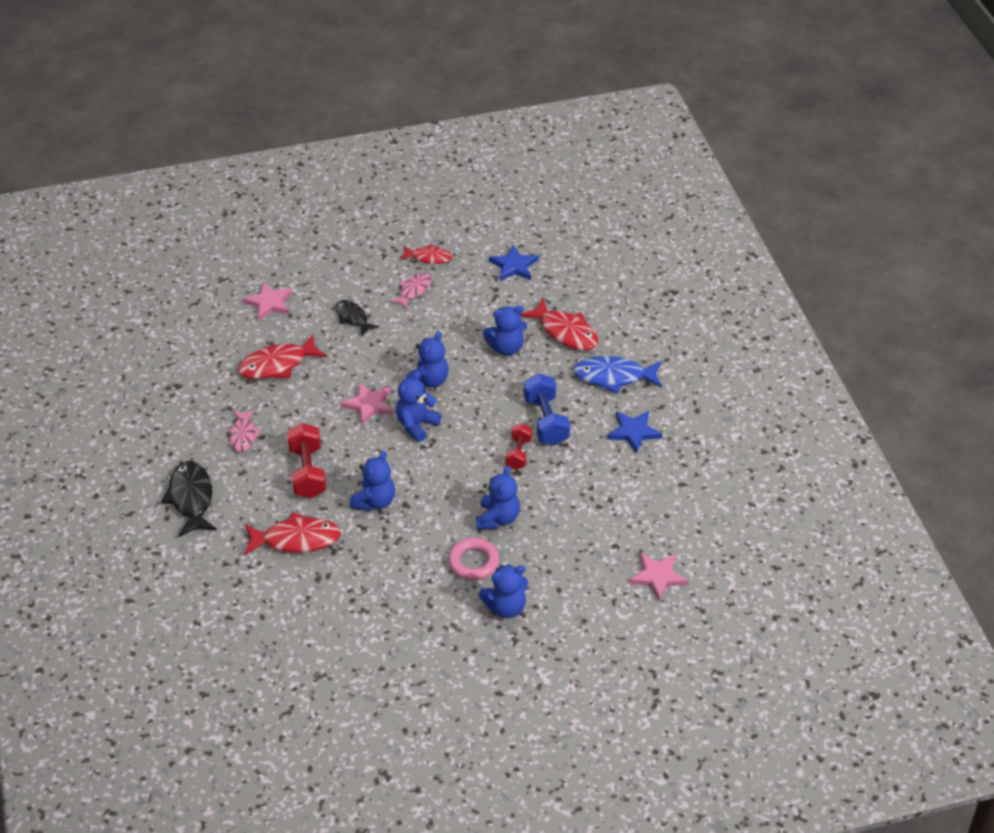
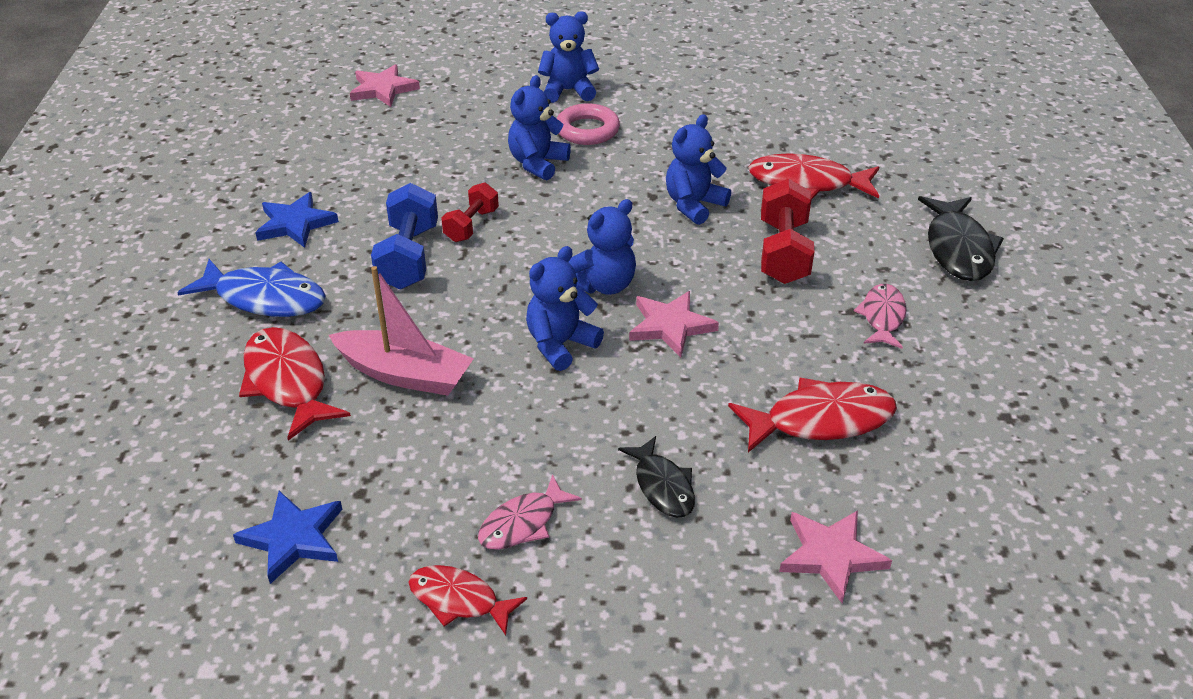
camera: 165 degrees left, 5 degrees down
(506, 348) = (405, 374): blue teddy bear -> pink boat

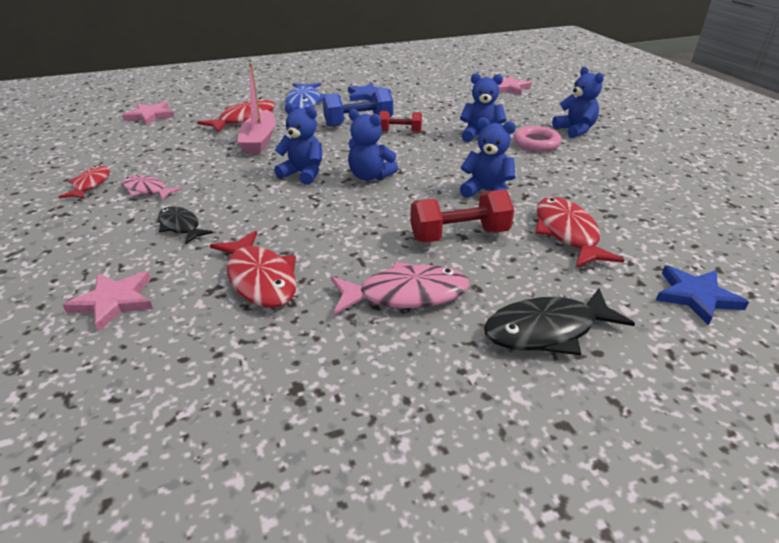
camera: 70 degrees right, 5 degrees down
(293, 538) = (136, 141): blue star -> blue star (696, 296)
(662, 486) = (180, 226): black fish -> black fish turned 90 degrees clockwise
(670, 326) = (340, 204): pink star -> pink star (150, 116)
(882, 317) = (406, 294): pink fish -> pink fish, size x1.60

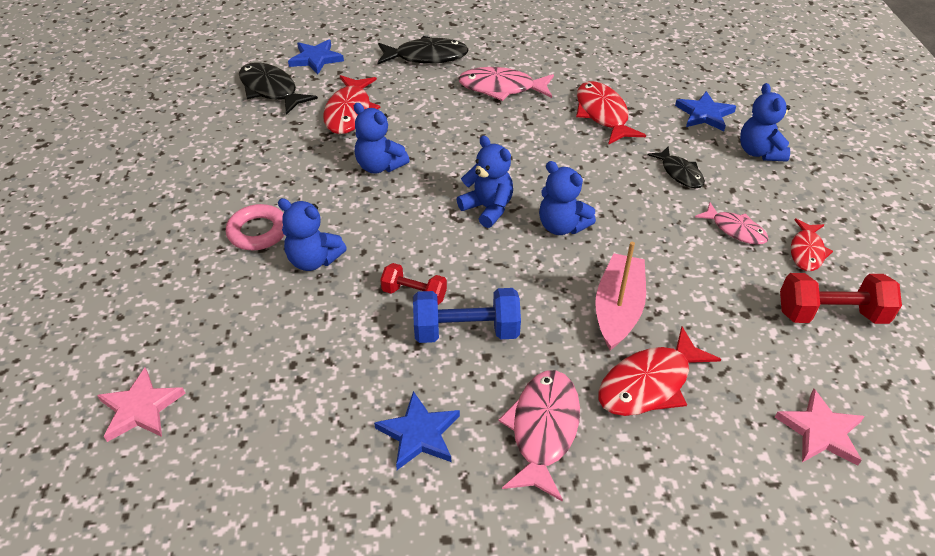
camera: 165 degrees left, 10 degrees up
(114, 302) = (704, 114): pink star -> blue star
(304, 102) = (543, 429): blue fish -> pink fish
(459, 235) = (437, 124): red dumbbell -> red dumbbell (830, 314)
(575, 130) = (180, 250): blue teddy bear -> blue teddy bear (759, 152)
(686, 244) = (271, 90): none -> black fish

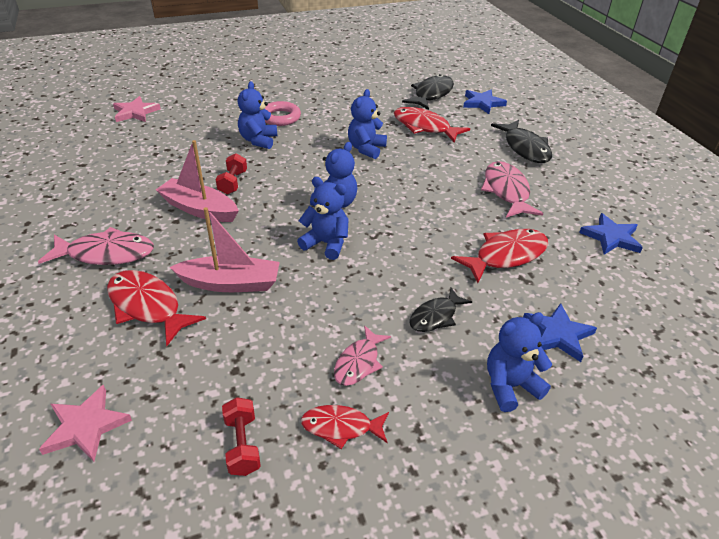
camera: 75 degrees right, 5 degrees down
(349, 112) = (424, 127): red fish -> red fish turned 45 degrees clockwise
(419, 434) = (108, 202): blue star -> blue star (611, 237)
(466, 331) = (199, 209): blue dumbbell -> pink boat
(562, 226) = (326, 243): blue teddy bear -> blue teddy bear turned 90 degrees clockwise
(830, 314) = (242, 445): red dumbbell -> red dumbbell, size x0.62

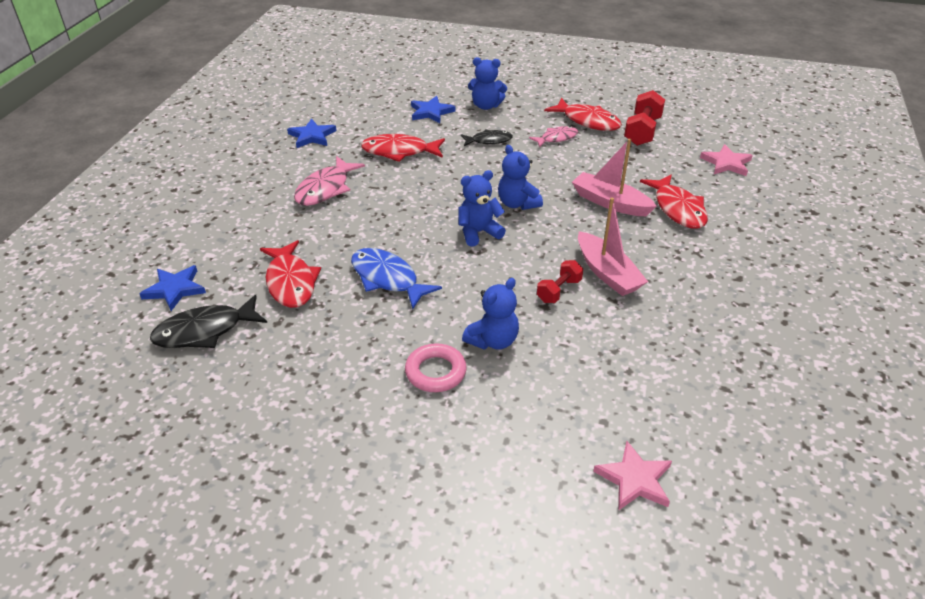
camera: 145 degrees left, 0 degrees up
(106, 253) = (705, 260): pink fish -> none
(242, 445) = (642, 131): red dumbbell -> red dumbbell, size x1.61
(341, 427) = (588, 121): red fish -> red fish, size x1.60
(366, 149) = (387, 279): blue teddy bear -> blue fish
(525, 148) = (239, 218): black fish -> none

